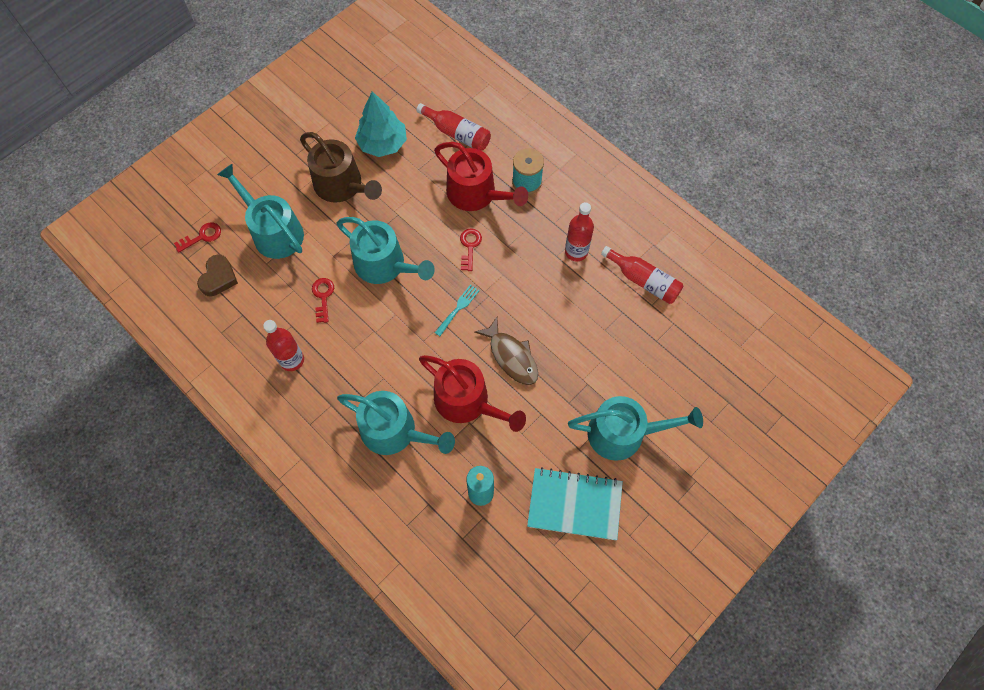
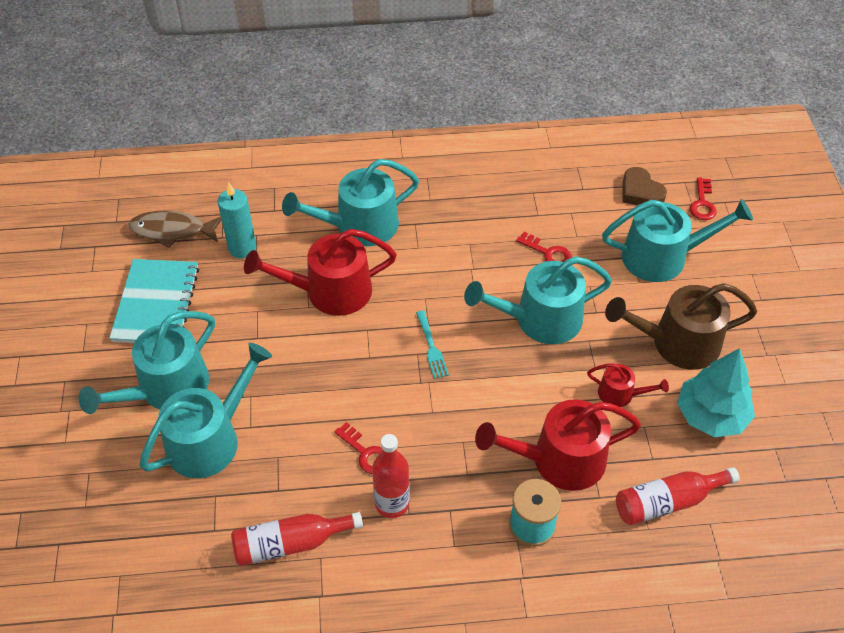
camera: 130 degrees right, 15 degrees down
(292, 360) = (501, 197): red bottle -> none
(405, 192) = (620, 394): none -> red watering can
(470, 246) = (495, 406): red key -> red key (366, 453)
(511, 356) = (336, 355): brown fish -> brown fish (172, 231)
(574, 504) = (156, 304): turquoise notebook -> turquoise notebook turned 45 degrees counterclockwise
(629, 375) = (210, 439): none -> turquoise watering can

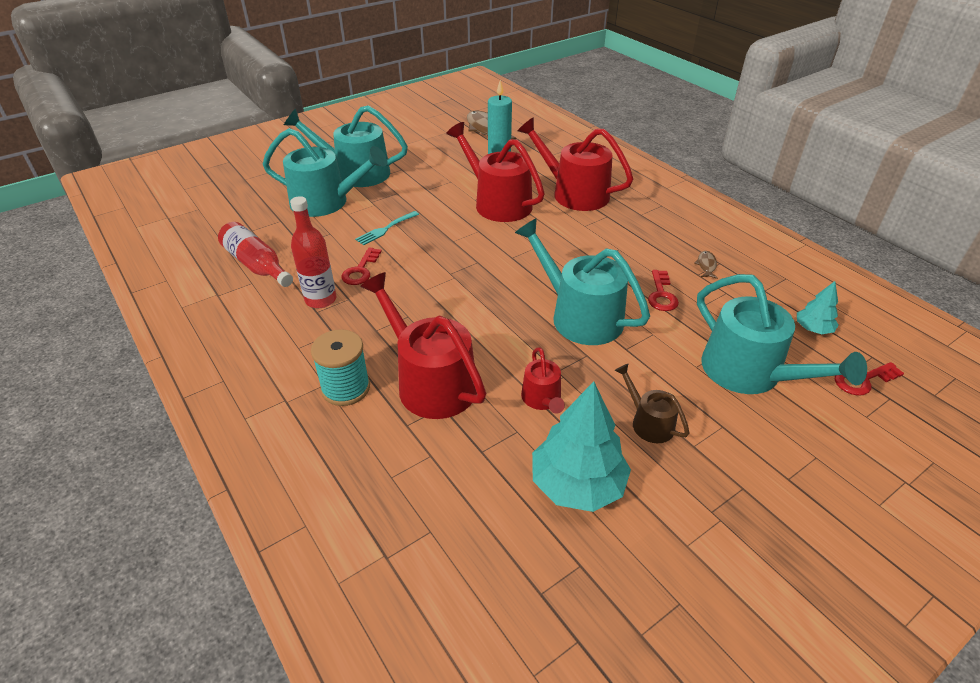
camera: 60 degrees right, 10 degrees down
(156, 304) = (420, 146): turquoise notebook -> none
(359, 226) = (574, 193): turquoise watering can -> red watering can
(431, 347) = (490, 266): turquoise fork -> turquoise fork (385, 229)
(530, 202) = (706, 265): none -> brown fish
(640, 192) = (813, 329): brown heart -> turquoise tree
(667, 502) = (435, 482): red bottle -> none
(677, 343) = (648, 422): brown watering can -> brown watering can, size x0.50

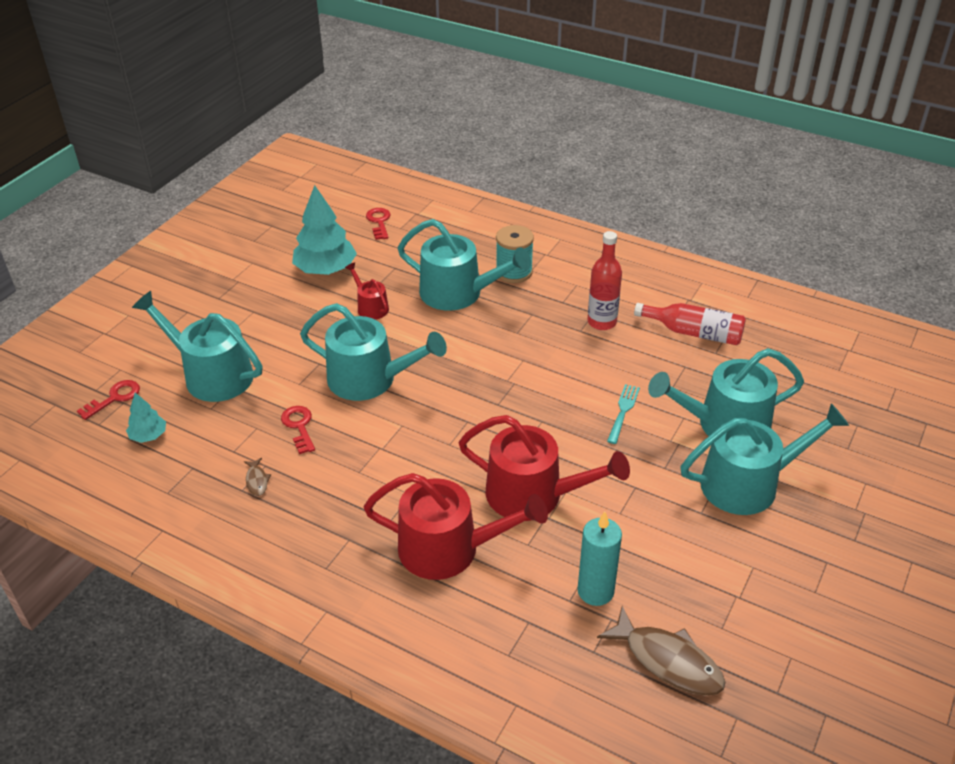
camera: 155 degrees right, 0 degrees up
(360, 270) = (598, 358): red key -> red key (379, 222)
(430, 382) = (458, 293): red watering can -> turquoise watering can
(648, 422) = (288, 315): brown watering can -> none

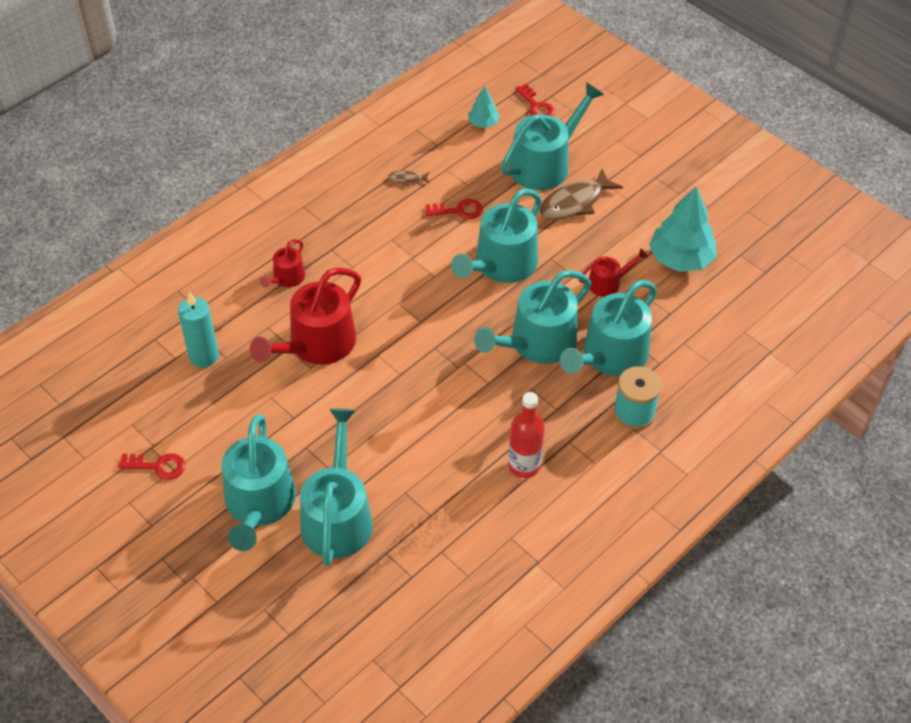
camera: 105 degrees right, 10 degrees up
(379, 222) = (759, 315): red key -> red key (158, 466)
(449, 549) = (286, 278): red watering can -> red watering can, size x0.50
(462, 338) = (537, 343): none -> turquoise watering can
(623, 411) = (387, 440): turquoise fork -> none
(668, 661) = (123, 380): brown fish -> brown fish (575, 202)
(694, 333) = (479, 544): red bottle -> none

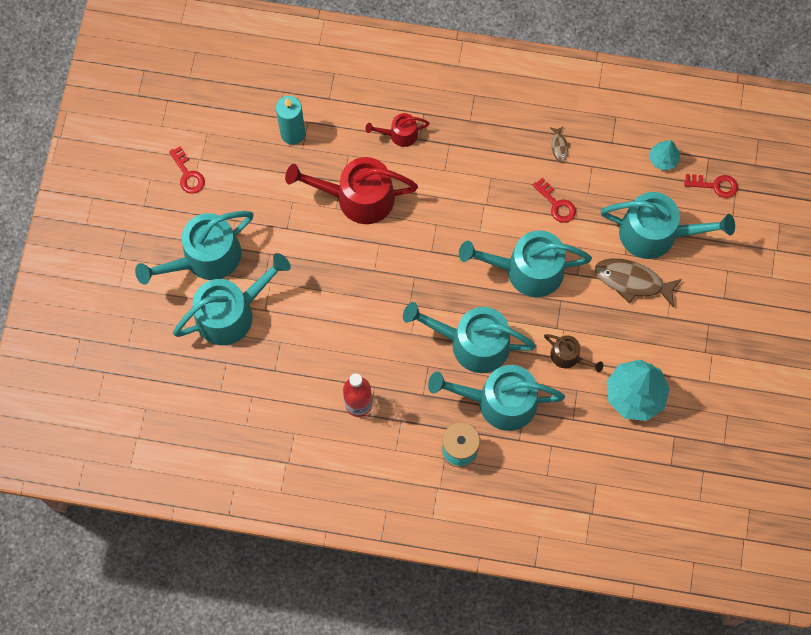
camera: 55 degrees right, 20 degrees up
(407, 179) = (559, 146): brown fish -> brown fish turned 150 degrees counterclockwise
(536, 106) = (715, 185): red key -> red key turned 105 degrees counterclockwise
(608, 283) = (568, 356): red watering can -> brown watering can

